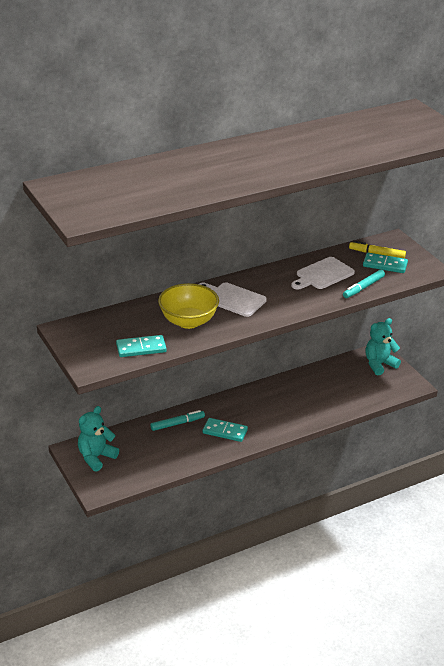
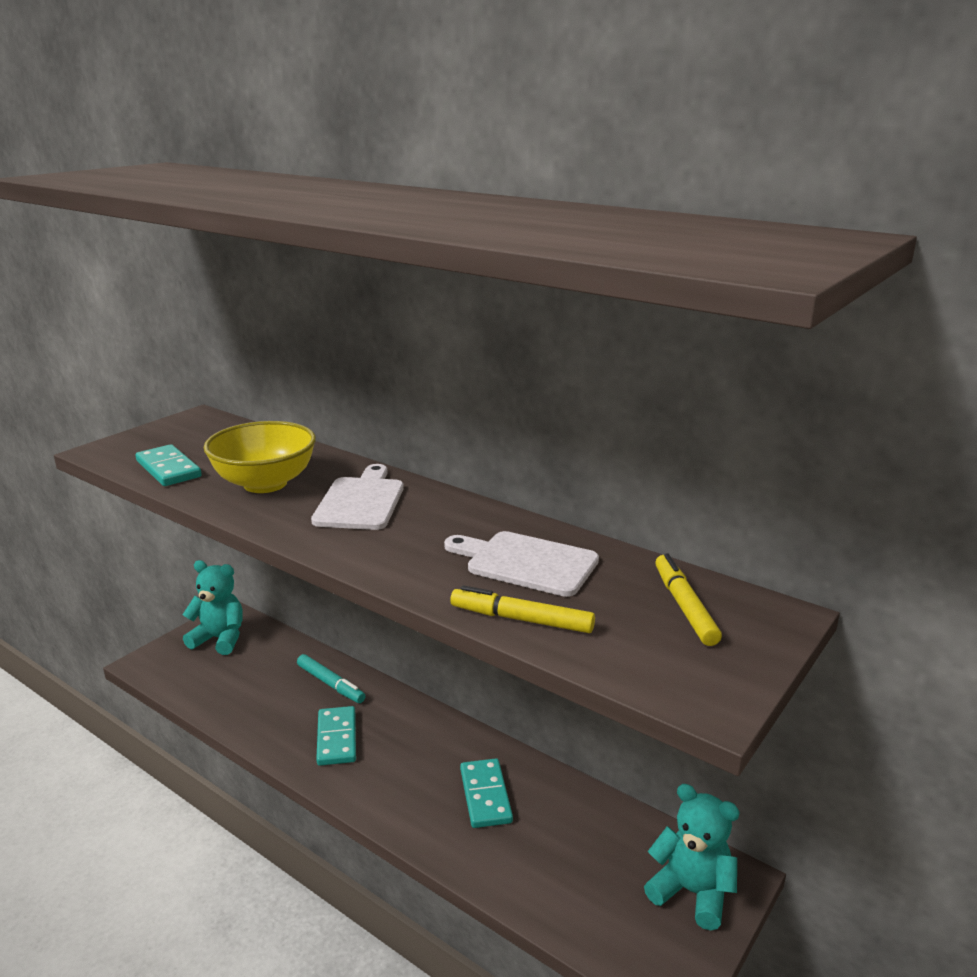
camera: 65 degrees right, 10 degrees down
(363, 287) = (521, 619): turquoise marker -> yellow marker
(385, 265) = (648, 627): turquoise domino -> turquoise domino (485, 795)

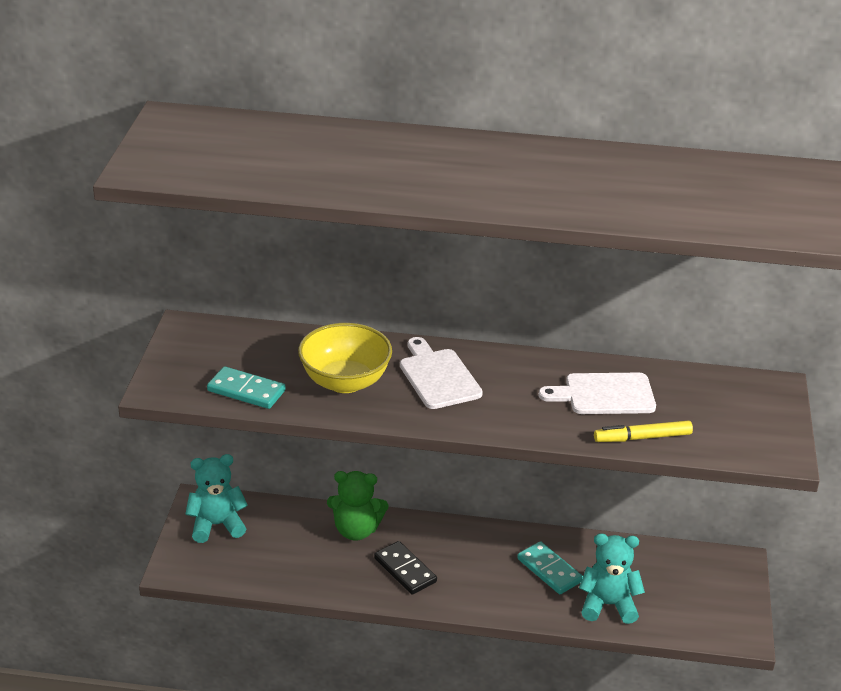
camera: 30 degrees left, 10 degrees up
(330, 684) = (356, 530): turquoise marker -> green teddy bear
(337, 738) = (405, 570): turquoise domino -> black domino
(684, 606) = (723, 397): yellow marker -> none
(691, 892) = (721, 580): turquoise teddy bear -> turquoise teddy bear (608, 605)

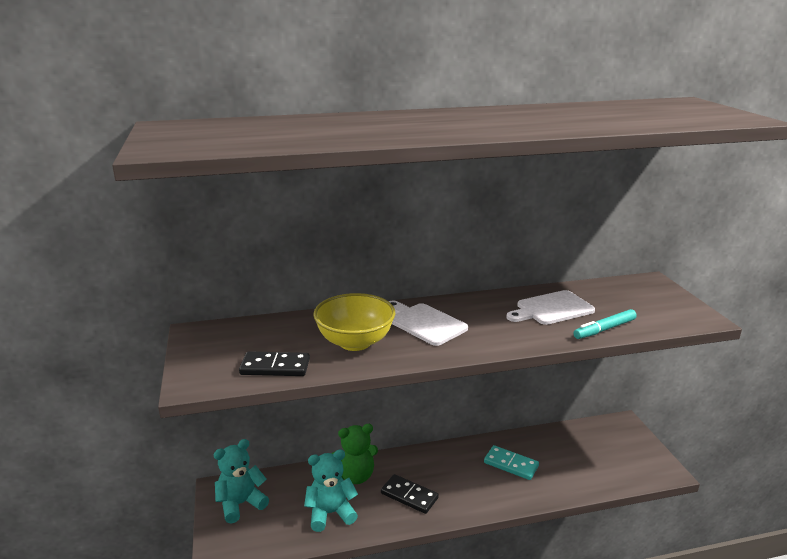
camera: 20 degrees left, 10 degrees down
(246, 391) = (275, 367): turquoise domino -> black domino
(608, 605) = (567, 477): turquoise teddy bear -> turquoise teddy bear (330, 513)
(642, 437) = (604, 329): yellow marker -> turquoise marker

